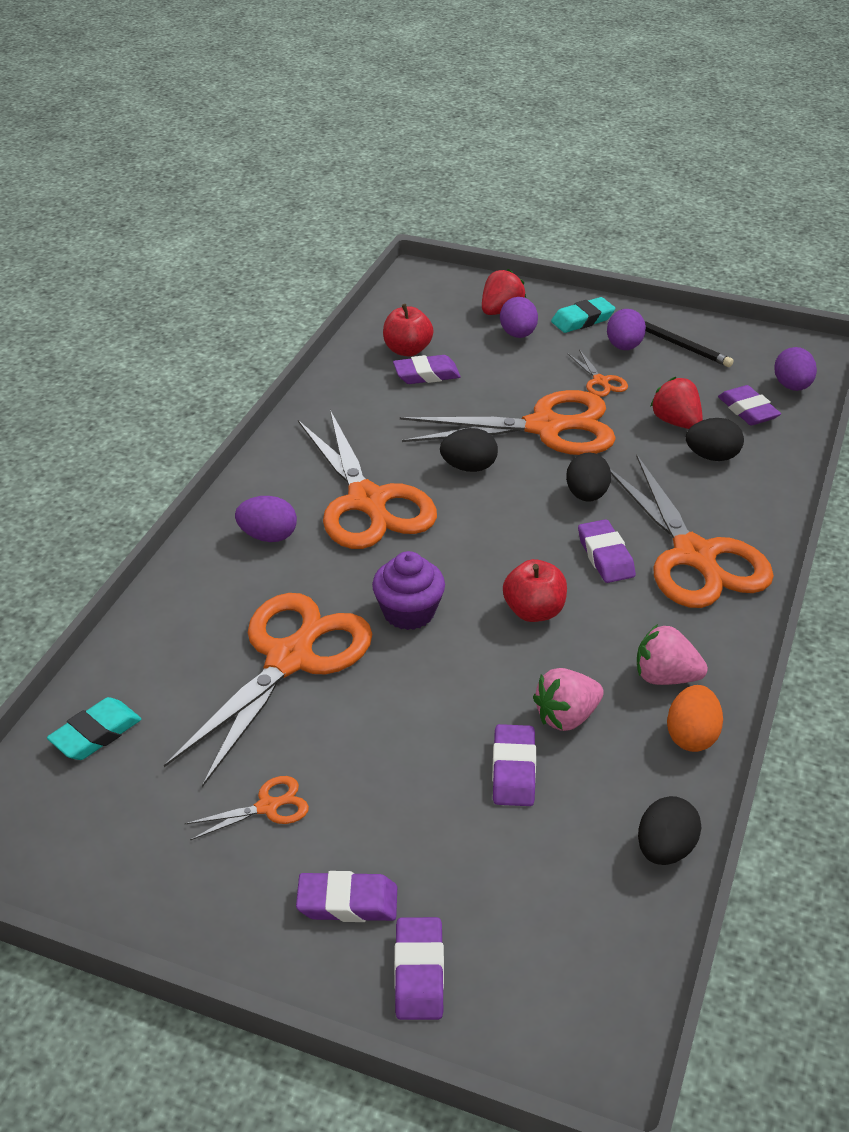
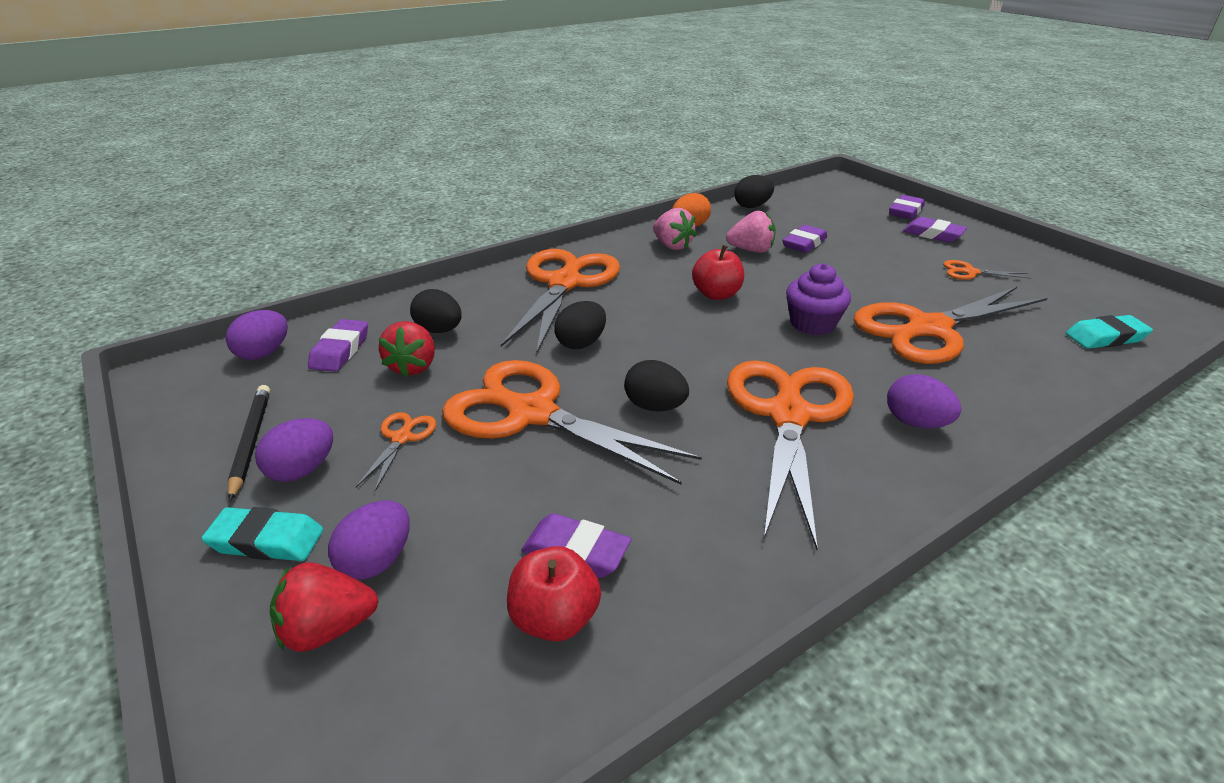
camera: 145 degrees left, 5 degrees down
(605, 556) = (625, 303): purple eraser -> none

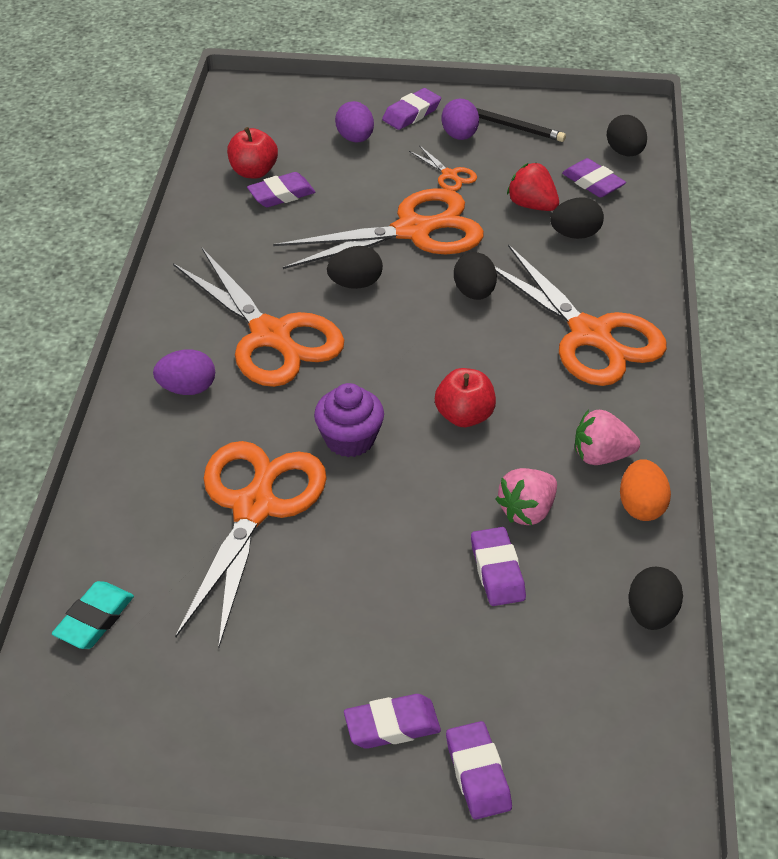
camera: 130 degrees right, 10 degrees up
(264, 353) = (625, 152): purple egg -> black egg
(267, 540) = (411, 114): turquoise eraser -> purple eraser
(328, 628) = (330, 116): red strawberry -> none
(970, 272) = (286, 654): orange scissors -> none

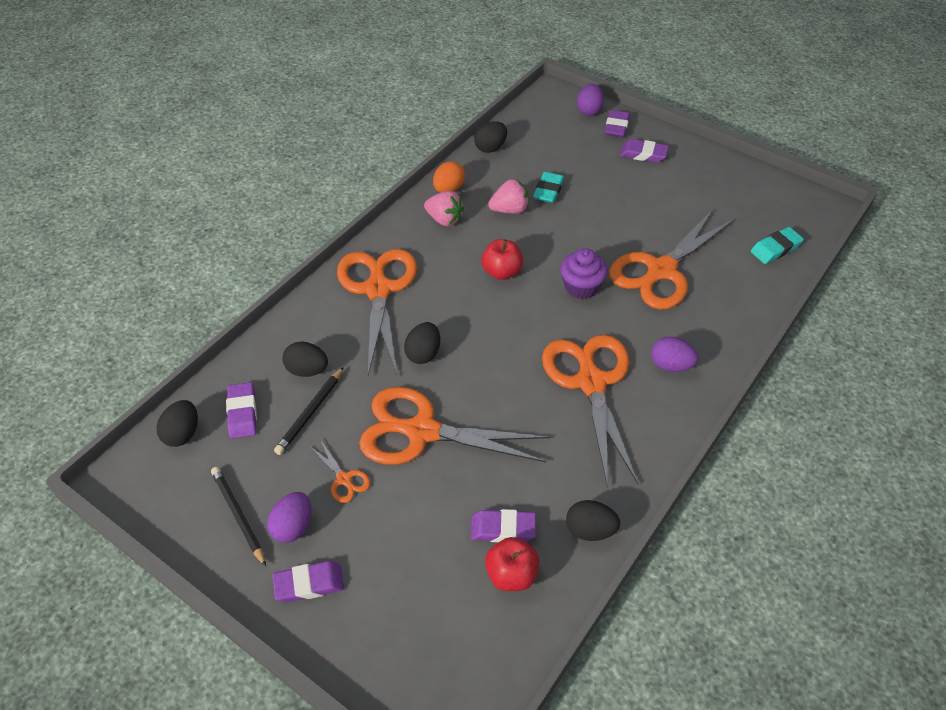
camera: 150 degrees left, 5 degrees up
(355, 138) = (388, 574): purple egg -> purple egg (589, 111)
(355, 284) = (502, 400): black egg -> black egg (590, 530)
(449, 175) = (344, 479): orange scissors -> orange scissors turned 150 degrees clockwise
(497, 571) = (548, 190): purple eraser -> turquoise eraser
(532, 205) = (310, 413): red strawberry -> black pencil

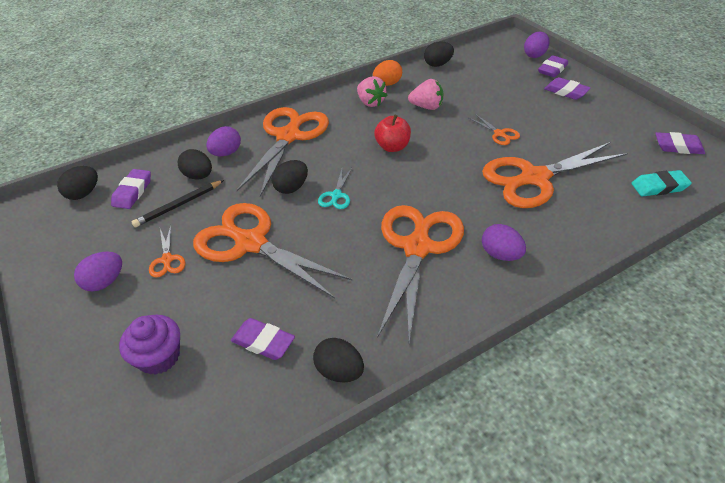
camera: 25 degrees right, 5 degrees down
(238, 515) = (74, 261): black pencil -> none
(309, 584) = (82, 329): purple eraser -> purple eraser (678, 147)
(319, 331) = (226, 153): none -> purple egg
(477, 349) = (336, 195): none -> turquoise scissors
(511, 575) = (244, 384): red apple -> none
(548, 190) = (467, 100): turquoise eraser -> none
(581, 286) = (453, 173): purple cupcake -> purple cupcake (159, 357)
(603, 226) = (499, 134): none -> orange scissors

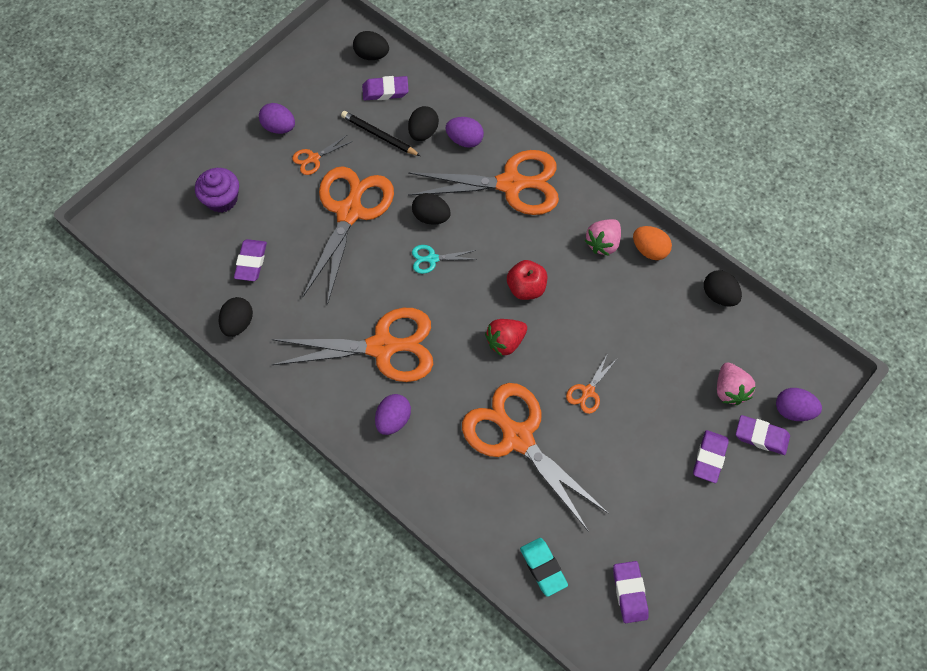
camera: 70 degrees right, 20 degrees up
(427, 107) = (615, 304): pink strawberry -> pink strawberry (730, 390)
(439, 167) = (505, 341): none -> red strawberry

